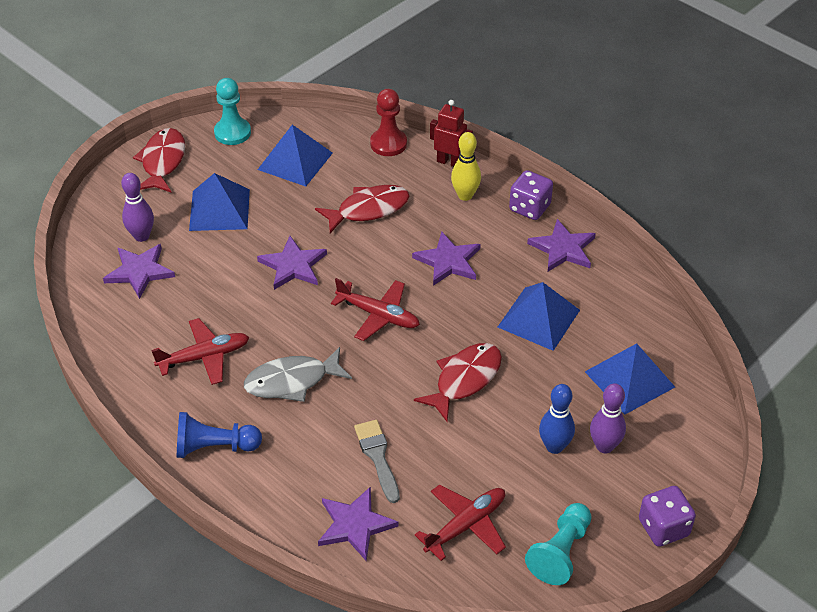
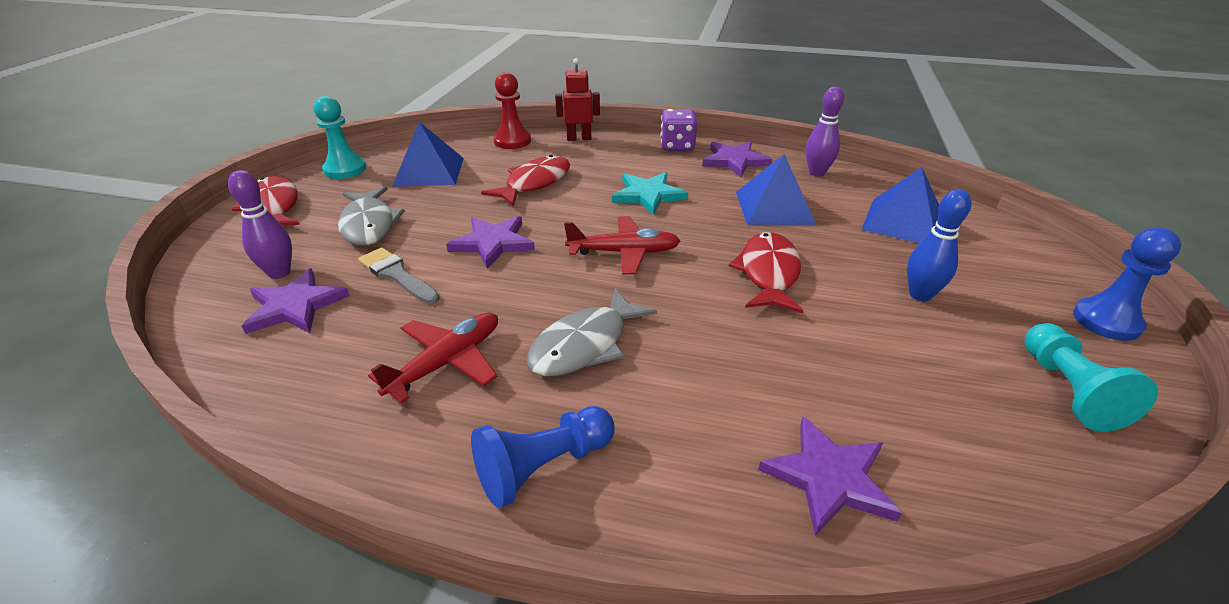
camera: 30 degrees left, 10 degrees down
(219, 209) = (369, 225): blue pyramid -> grey fish
(378, 457) = (766, 382): grey brush -> grey brush (397, 275)
(448, 261) = (648, 195): purple star -> turquoise star
(465, 195) = (614, 153): yellow bowling pin -> none
(465, 525) = (946, 411): red plane -> none
(604, 446) = (959, 277): purple bowling pin -> purple bowling pin (816, 173)
(663, 528) = (1106, 321): purple dice -> blue pawn

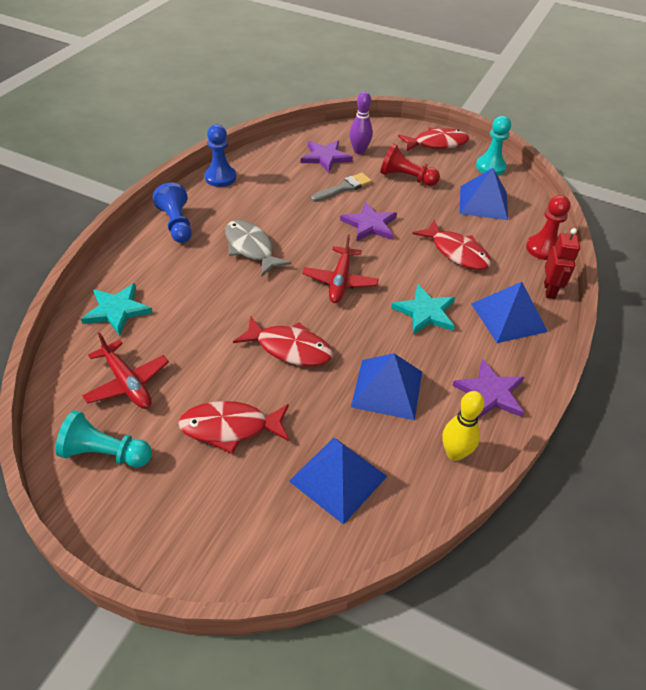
camera: 100 degrees right, 10 degrees up
(369, 225) = (406, 178): grey fish -> red pawn
(446, 362) = (258, 202): red plane -> red plane (127, 383)
(629, 155) = (508, 317): none -> blue pyramid
(677, 146) = (530, 357): purple dice -> none
(816, 173) = (455, 453): purple bowling pin -> yellow bowling pin
(829, 478) = (117, 310): purple star -> turquoise star
(920, 295) = (230, 428): blue bowling pin -> red fish
(1106, 321) = (147, 540): blue pawn -> blue pawn (220, 177)

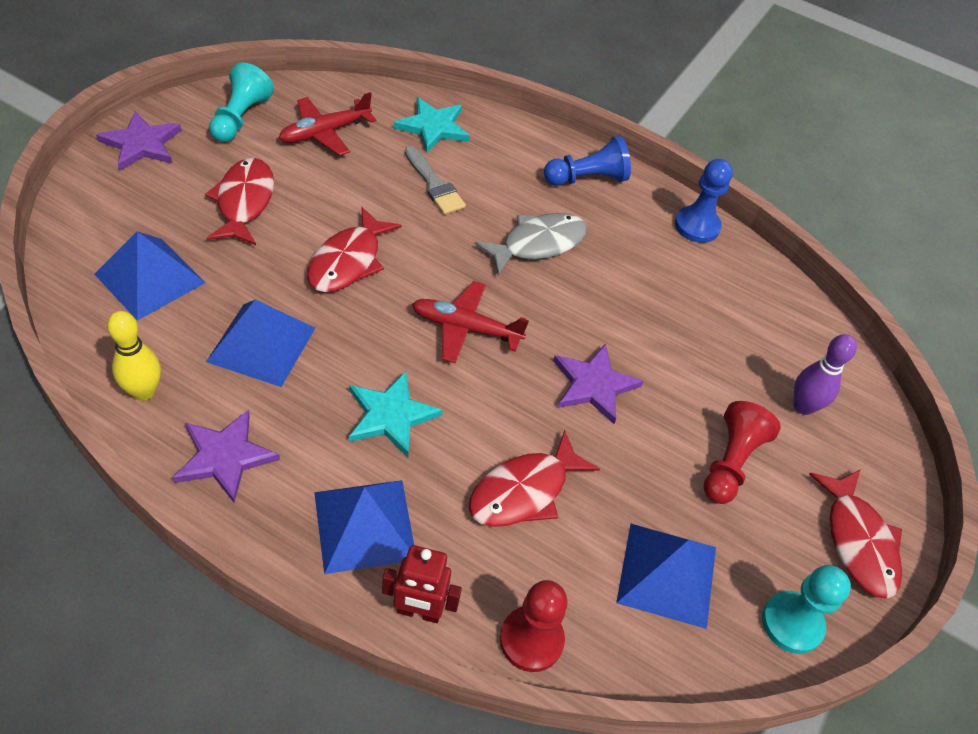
camera: 90 degrees right, 5 degrees up
(325, 157) = (773, 355): purple star -> purple star (141, 144)
(344, 188) = (689, 367): grey brush -> grey brush (434, 184)

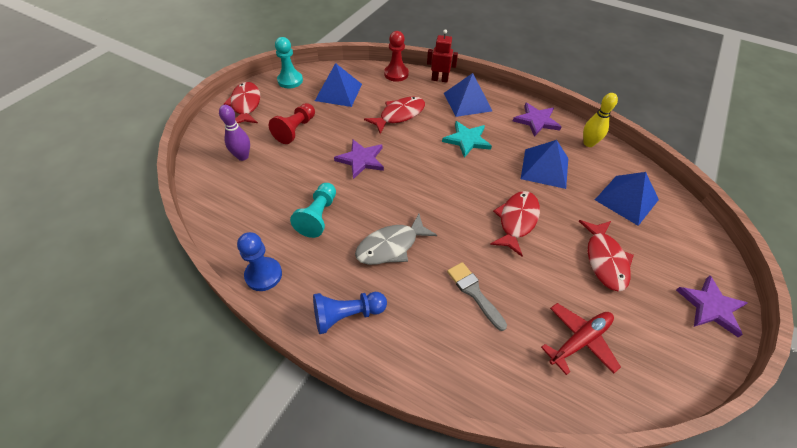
camera: 175 degrees left, 0 degrees up
(240, 118) = (657, 349): turquoise pawn -> turquoise pawn (318, 216)
(433, 127) = (488, 362): turquoise star -> none
(466, 328) = (435, 184): red plane -> none

